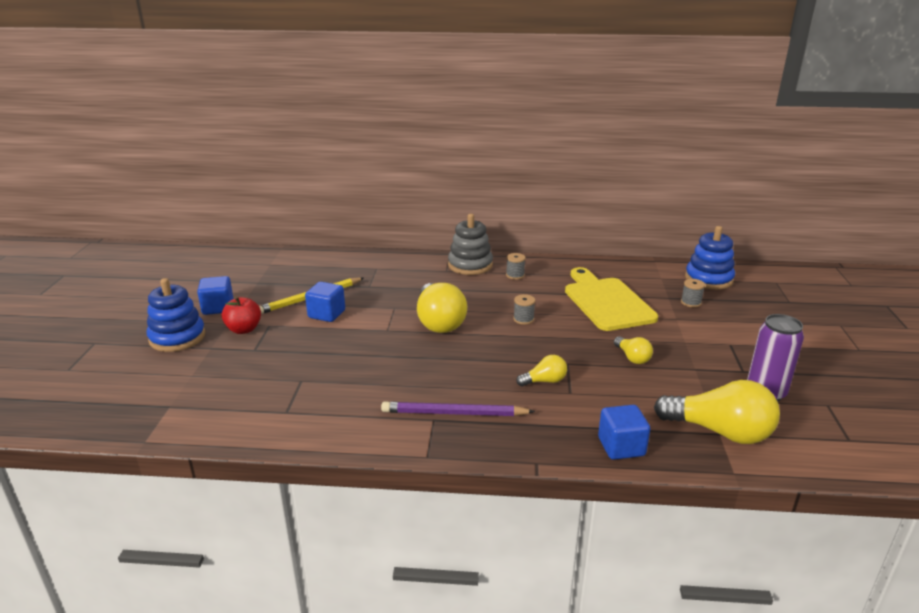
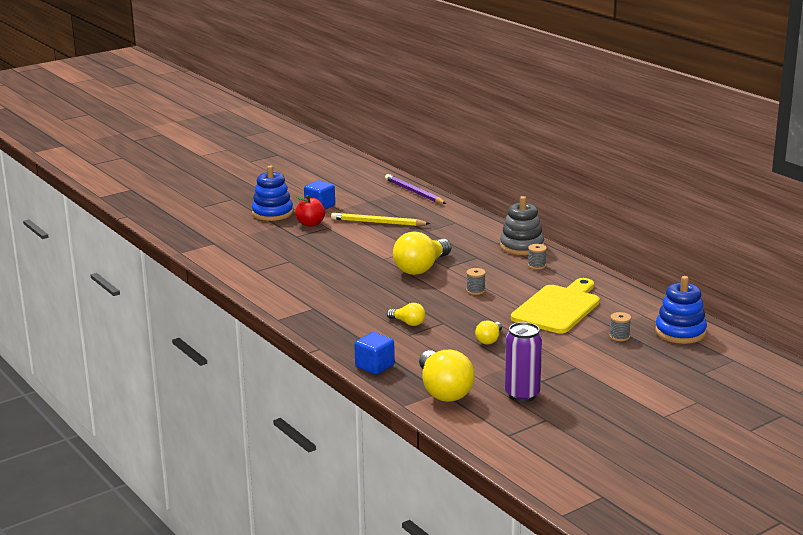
camera: 50 degrees right, 5 degrees down
(326, 314) = (368, 235): blue cube -> none
(454, 413) = (328, 311): purple pencil -> purple pencil (414, 192)

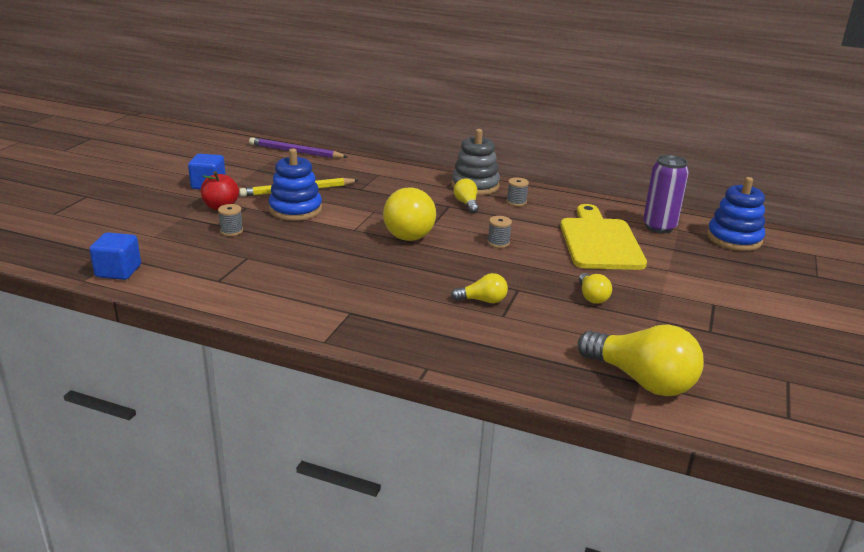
camera: 35 degrees left, 5 degrees up
(272, 213) = (158, 203): blue stacking toy -> blue stacking toy (295, 209)
(374, 366) = (523, 372): blue cube -> blue cube (118, 271)
(493, 258) = (466, 204): none -> yellow light bulb
(522, 395) = (720, 356): purple can -> purple can (659, 227)
(619, 336) = (696, 257): grey spool -> grey spool (231, 231)

